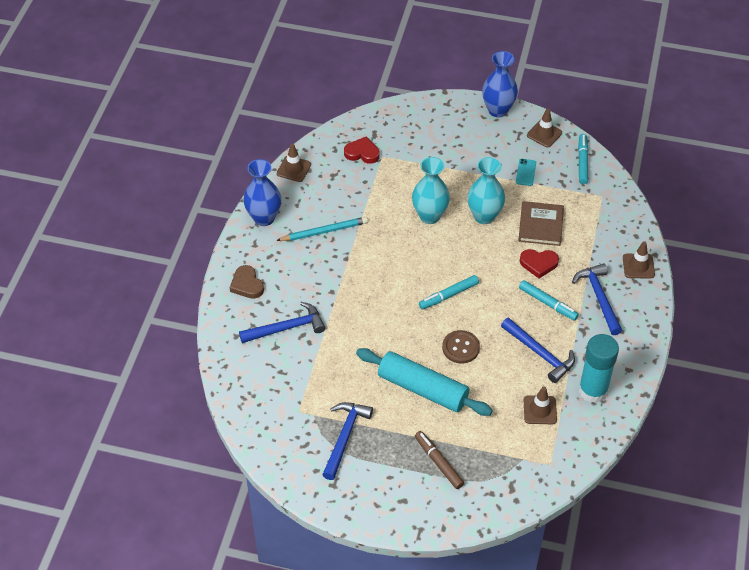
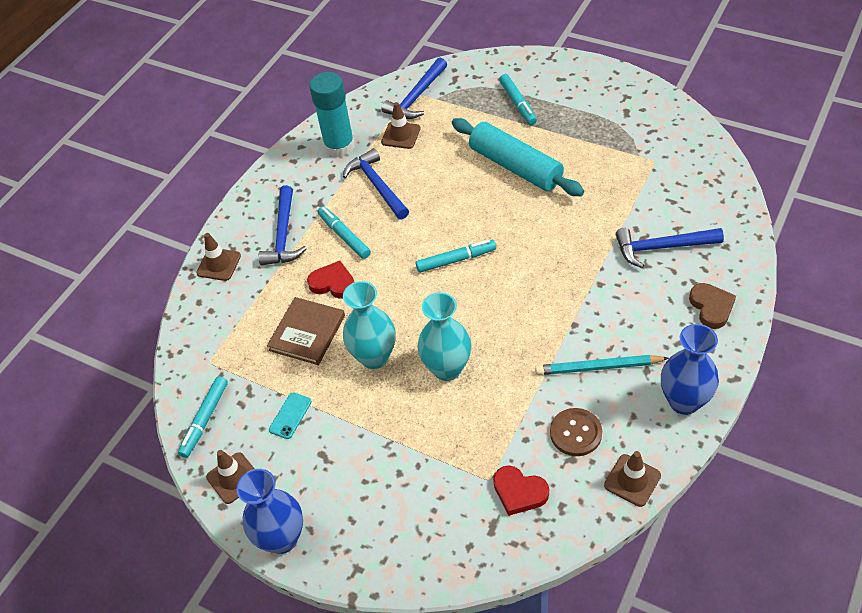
camera: 160 degrees left, 0 degrees up
(345, 437) = (608, 133): blue hammer -> blue hammer (416, 97)
(438, 462) = (517, 103): brown marker -> turquoise marker
(460, 348) = (461, 201): brown button -> brown button (575, 433)

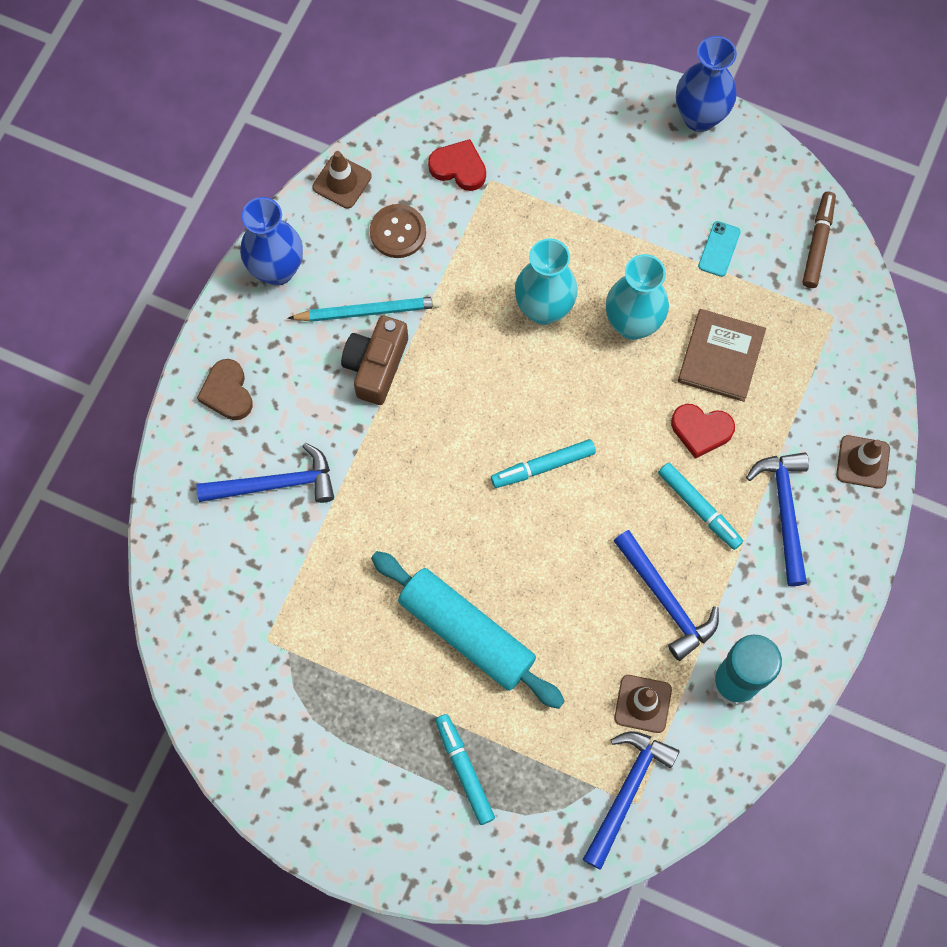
camera: 170 degrees right, 20 degrees up
(205, 420) = (817, 243): turquoise marker -> brown marker
(233, 478) = (766, 177): brown traffic cone -> none
(589, 326) = (376, 366): none -> brown camera

